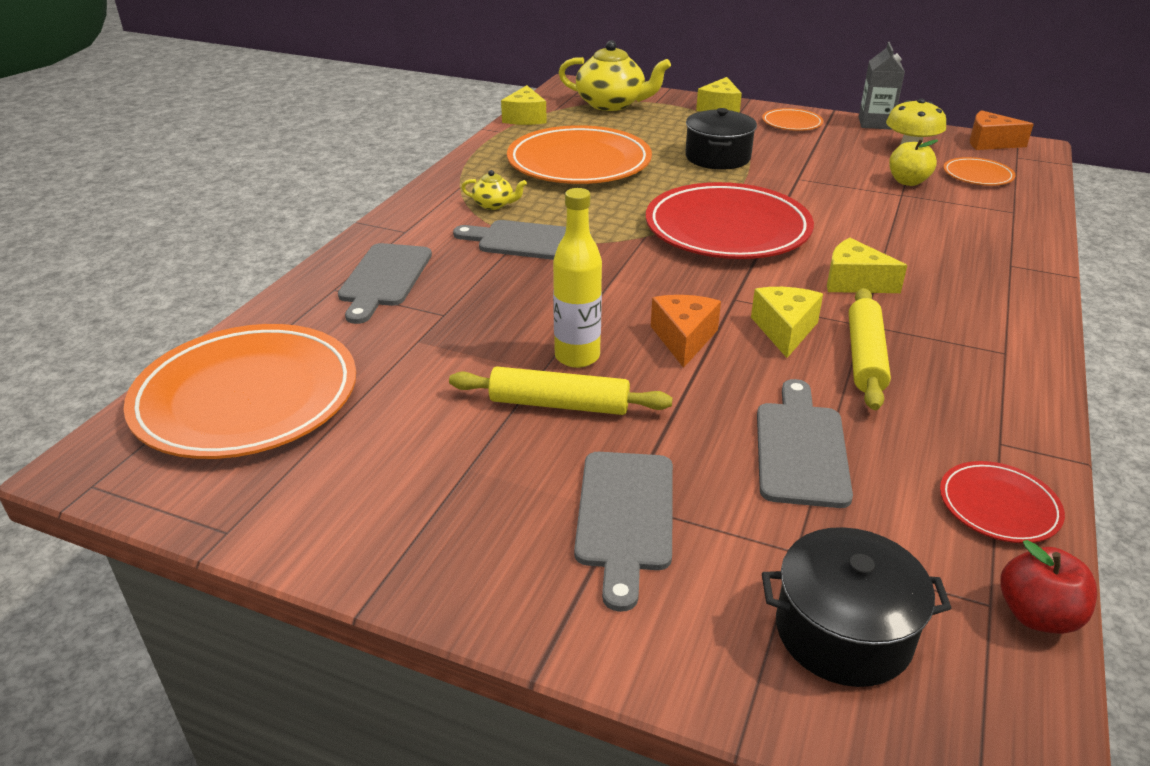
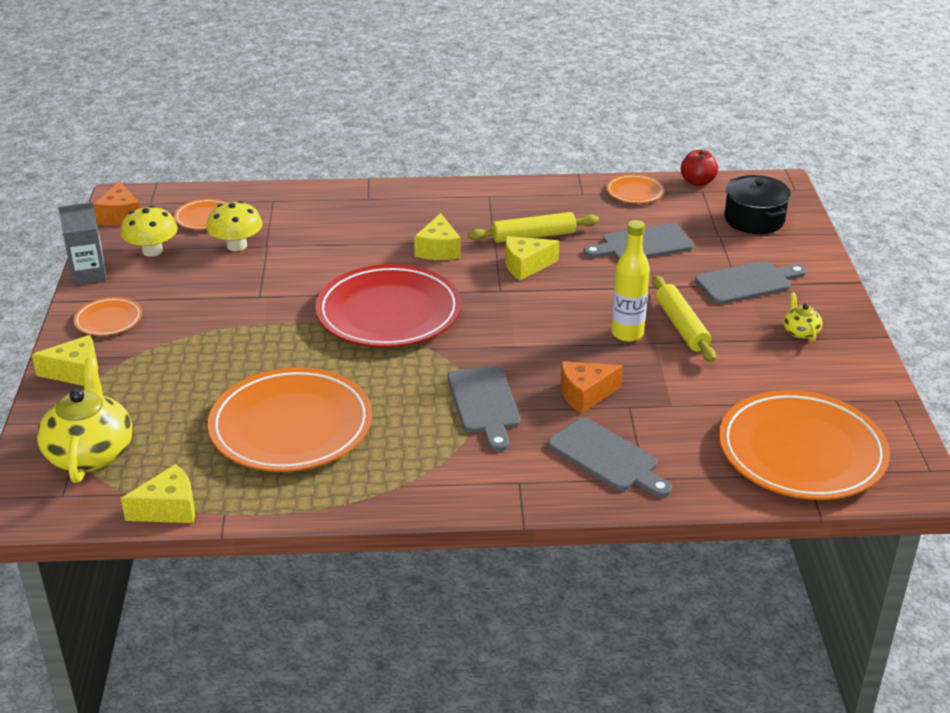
camera: 115 degrees left, 0 degrees up
(384, 279) = (607, 458): grey cutting board -> grey cutting board turned 60 degrees clockwise
(494, 205) = (426, 448): yellow teapot -> yellow teapot (800, 332)
(684, 339) = (569, 299): orange cheese -> orange cheese (585, 394)
(717, 157) = (230, 346): black pot -> none
(908, 182) = (237, 245): yellow apple -> yellow mushroom
(998, 506) = (635, 192): red plate -> orange plate

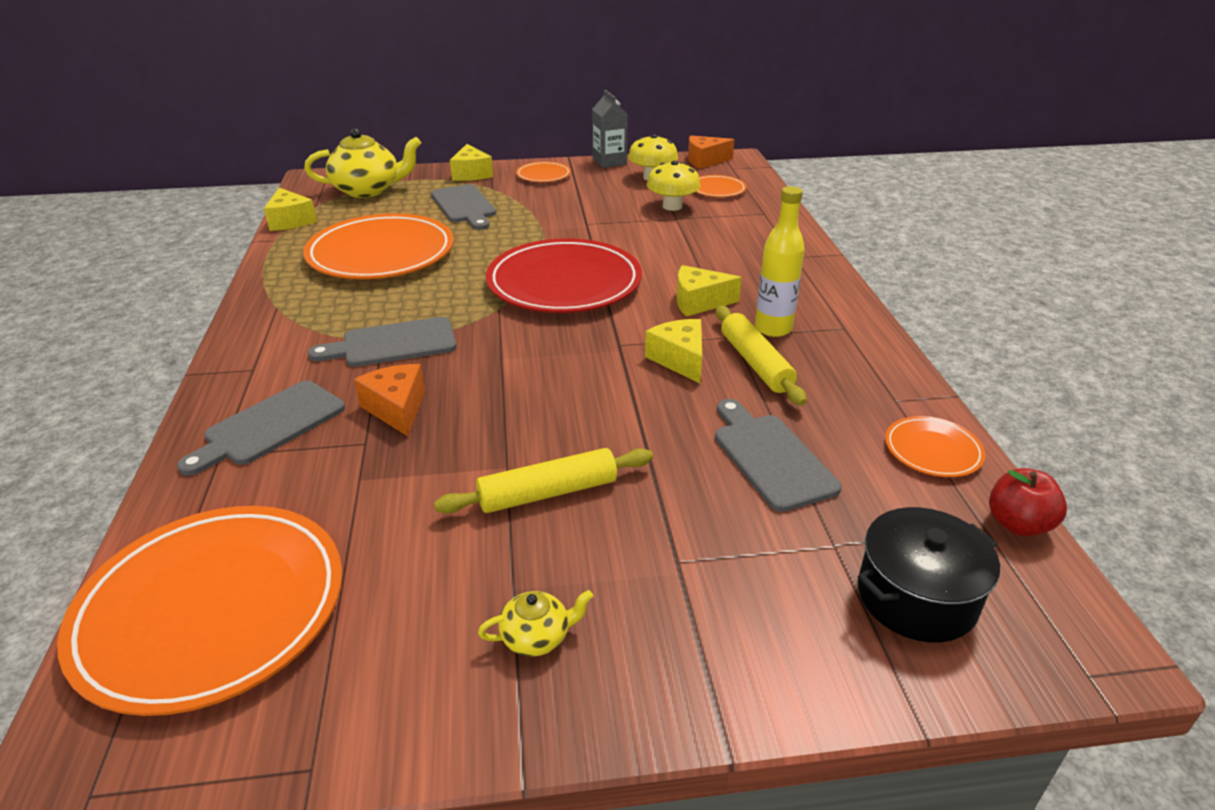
camera: 85 degrees right, 0 degrees up
(627, 334) = (528, 442): yellow bottle -> yellow bottle (773, 329)
(747, 283) = (686, 574): grey cutting board -> grey cutting board (464, 206)

